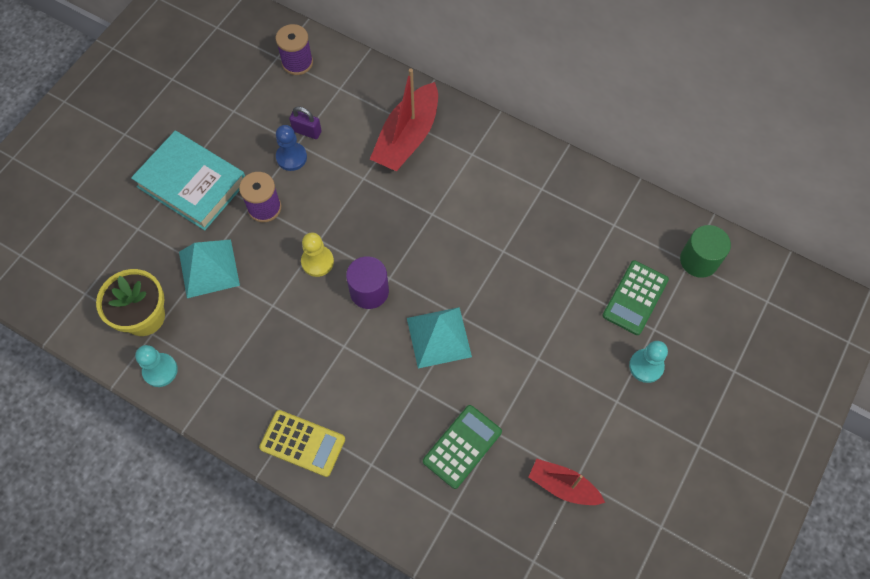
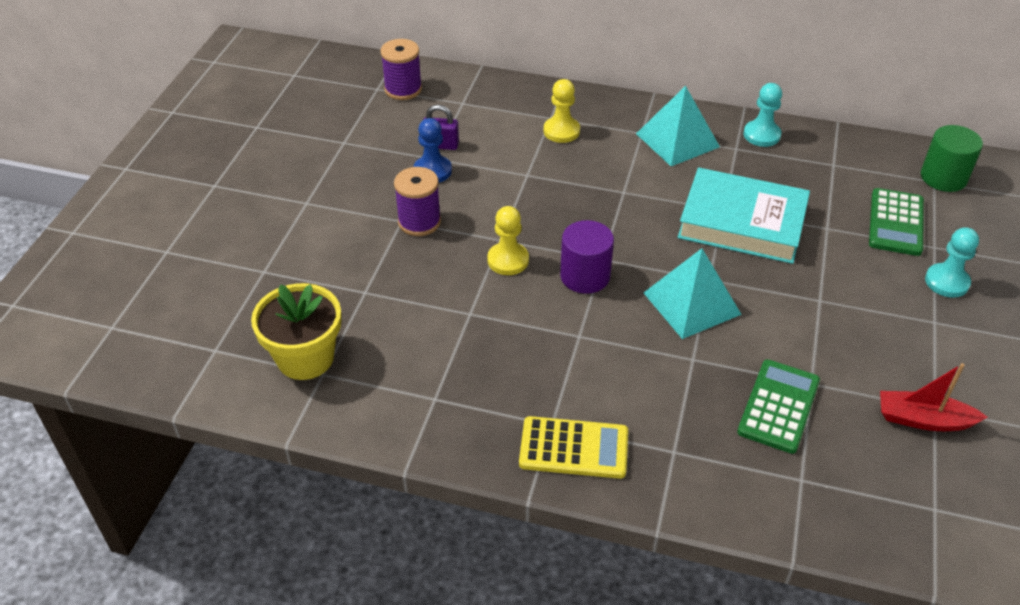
camera: 15 degrees left, 20 degrees down
(160, 370) = (349, 410): turquoise pawn -> turquoise pawn (761, 135)
(192, 184) = (319, 216): turquoise book -> turquoise book (742, 222)
(209, 268) = (373, 292): turquoise pyramid -> turquoise pyramid (677, 140)
(407, 138) = (561, 131): red boat -> yellow pawn

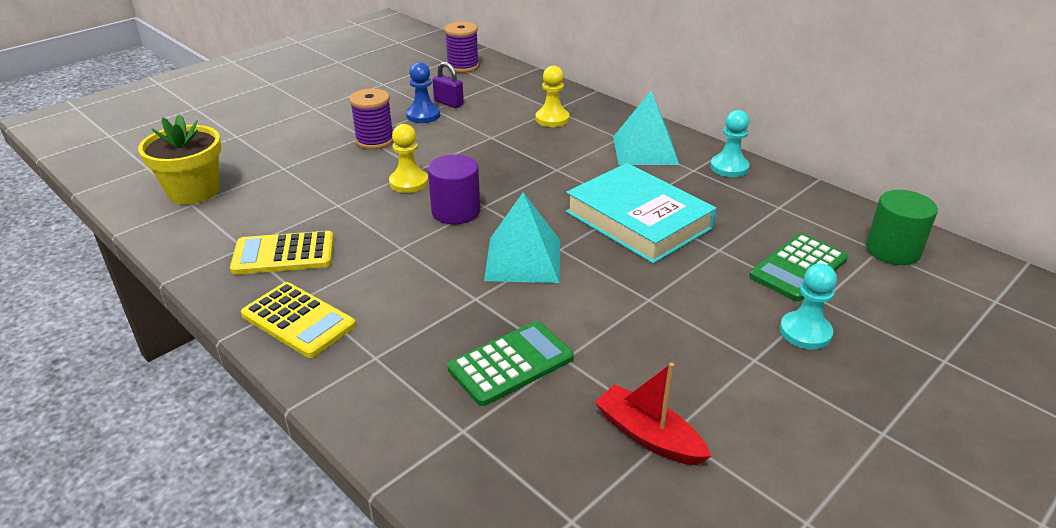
camera: 30 degrees right, 10 degrees down
(482, 389) = (284, 254): none -> yellow calculator

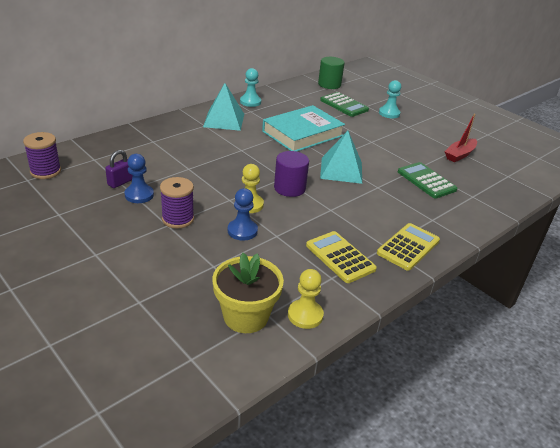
camera: 90 degrees left, 0 degrees up
(284, 254) = (340, 257): yellow calculator -> yellow calculator turned 150 degrees clockwise
(349, 181) = (242, 231): none -> blue pawn
(552, 119) = (169, 143): yellow pawn -> yellow pawn (305, 315)

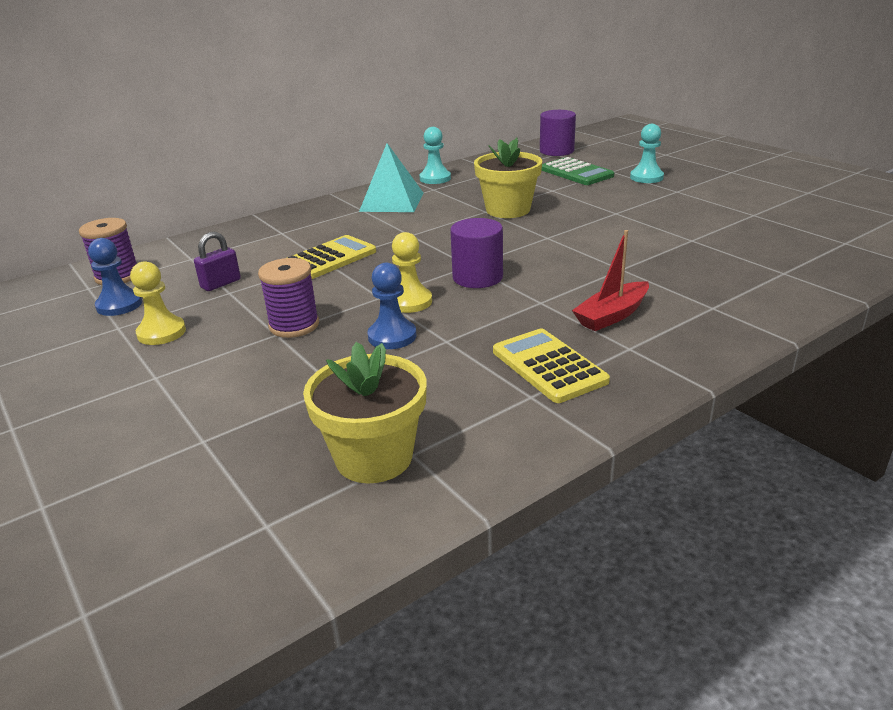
camera: 10 degrees right, 5 degrees down
(139, 195) = (244, 298): blue pawn -> blue pawn (119, 305)
(302, 133) = (508, 210): turquoise book -> yellow flower pot
(305, 315) = (477, 453): yellow pawn -> yellow pawn (161, 333)
(329, 84) = (556, 151): green cylinder -> purple cylinder
(341, 170) = (563, 250): turquoise pyramid -> none
(408, 247) = (668, 347): yellow calculator -> yellow calculator (329, 258)
(426, 181) = (704, 256): green calculator -> none
(459, 155) = (761, 220): red boat -> red boat (612, 315)

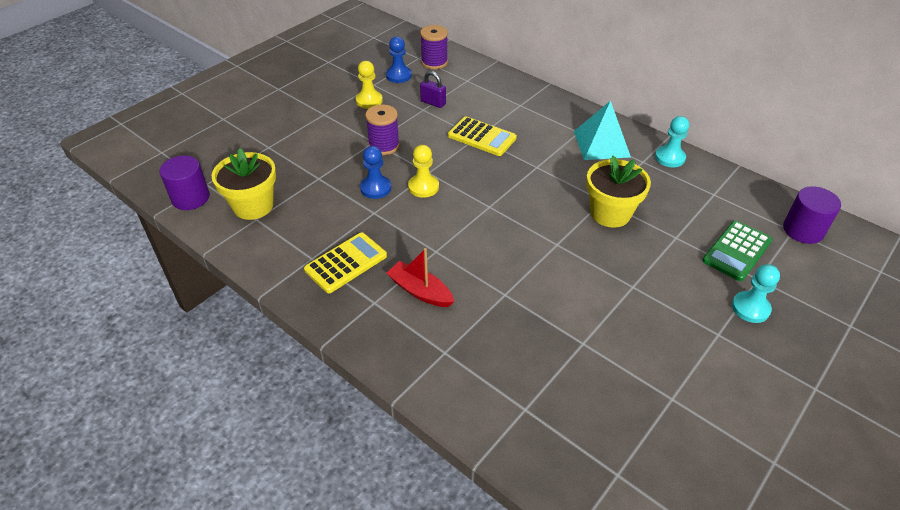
camera: 75 degrees right, 15 degrees up
(477, 277) = (468, 213): purple cylinder -> purple cylinder (190, 198)

